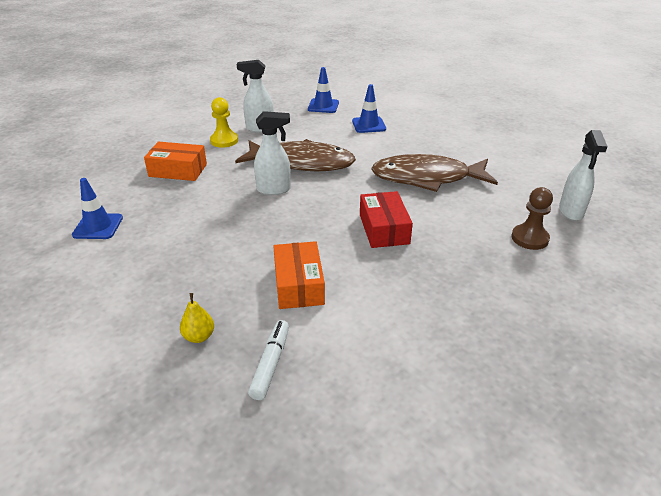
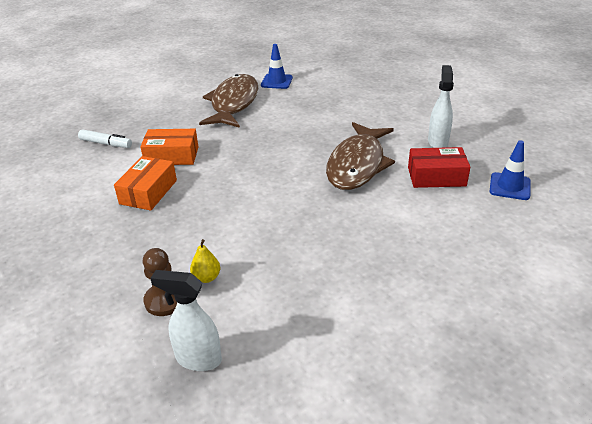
camera: 100 degrees right, 0 degrees up
(178, 170) = (352, 104): orange box -> orange box (148, 192)
(199, 336) = (145, 121): yellow pear -> yellow pear (206, 277)
(224, 141) = (408, 123): yellow pawn -> none
(274, 189) = (308, 148): white spray bottle -> none
(368, 125) = (454, 218): blue traffic cone -> none
(383, 229) = (223, 202): red box -> red box (436, 176)
(426, 178) = (310, 246): brown fish -> brown fish (233, 103)

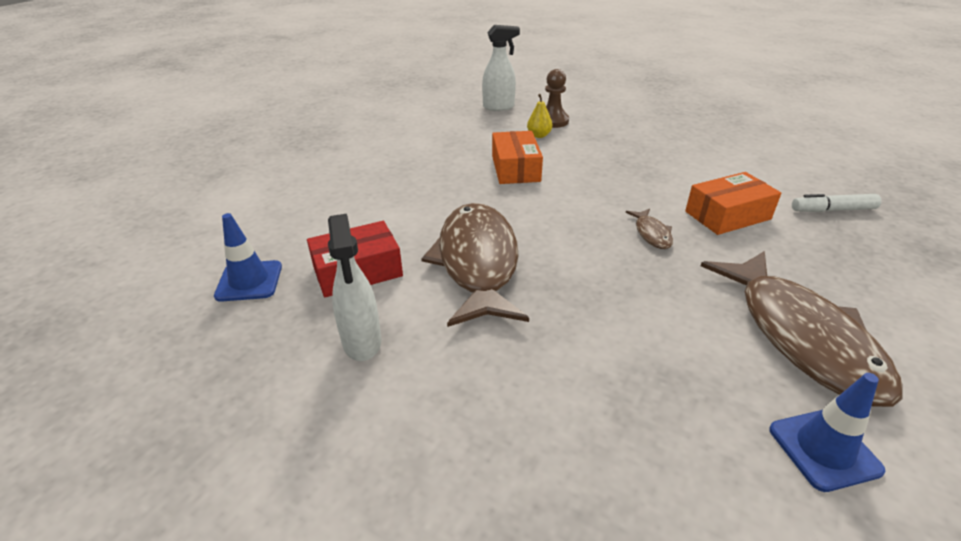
camera: 155 degrees right, 0 degrees up
(148, 192) = (682, 175): orange box -> orange box (515, 168)
(235, 156) = (651, 234): none -> brown fish

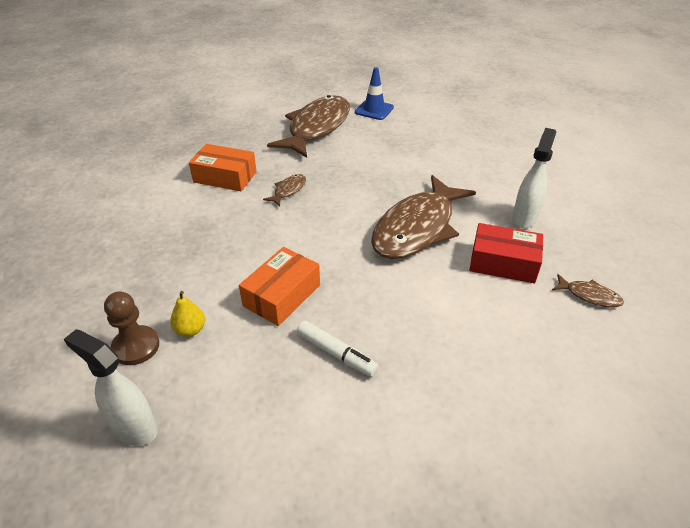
camera: 140 degrees left, 5 degrees up
(249, 281) = (589, 296): blue traffic cone -> brown fish
(833, 210) = (168, 150): white marker -> white marker (336, 353)

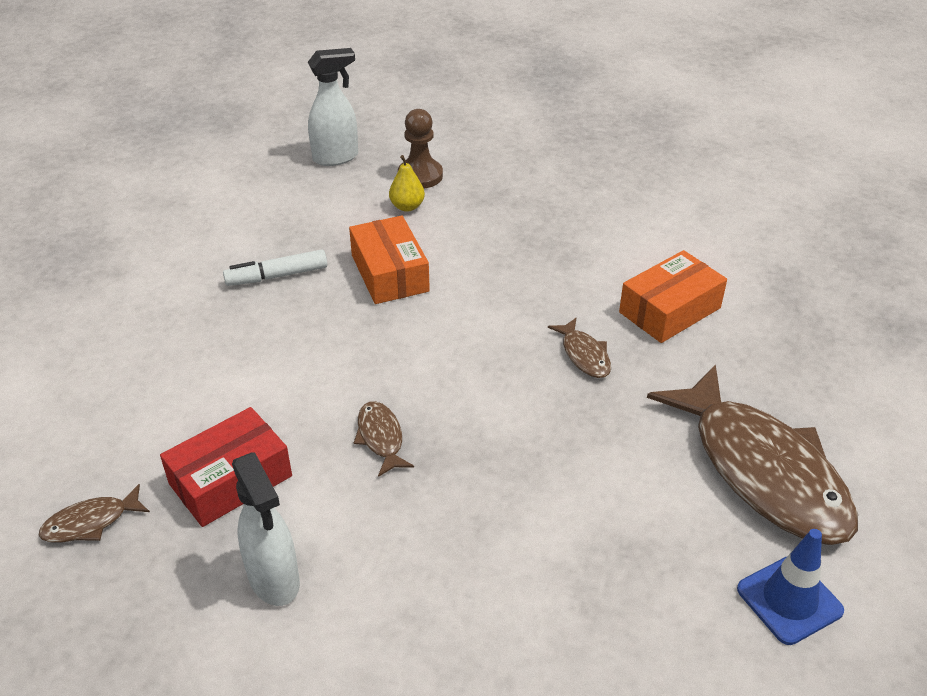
camera: 125 degrees right, 0 degrees up
(417, 228) = (381, 438): brown fish -> brown fish, size x0.41

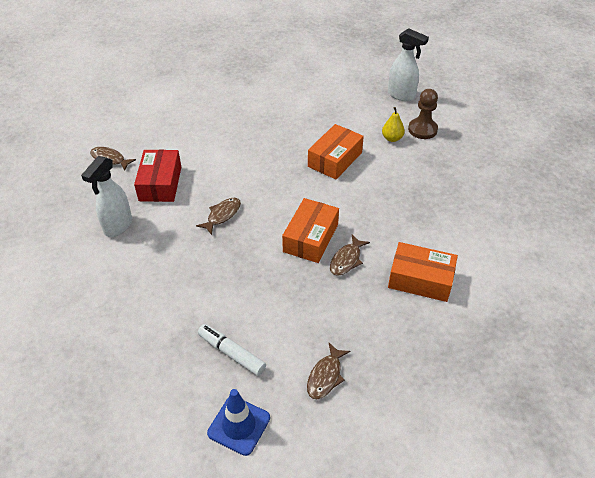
camera: 55 degrees right, 5 degrees up
(231, 480) = (160, 183): red box -> red box turned 75 degrees clockwise
(277, 276) = (294, 126): white marker -> white marker (231, 353)
(515, 368) = (311, 238): none -> orange box
(762, 471) = (325, 376): brown fish -> brown fish, size x0.41

